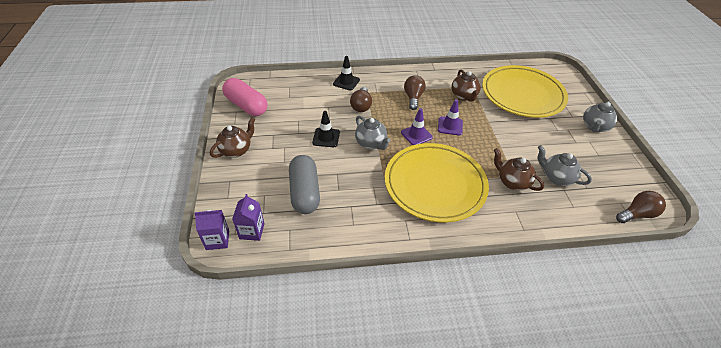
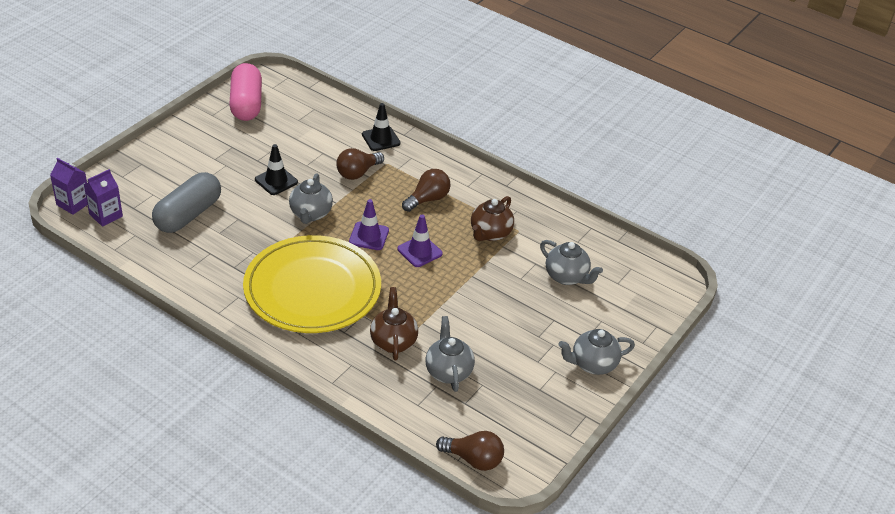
camera: 40 degrees right, 5 degrees down
(236, 150) = (181, 141): brown teapot -> none
(522, 94) = (567, 277): yellow plate -> grey teapot

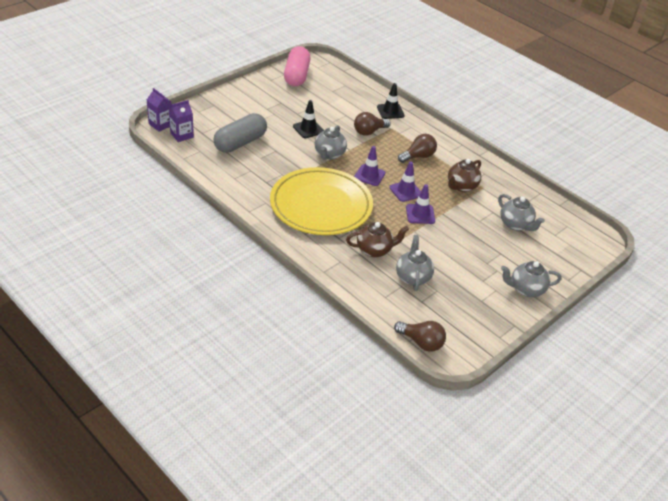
camera: 10 degrees right, 0 degrees up
(393, 341) = (374, 250): brown teapot -> brown teapot turned 75 degrees clockwise
(443, 281) = (420, 214): none -> purple traffic cone

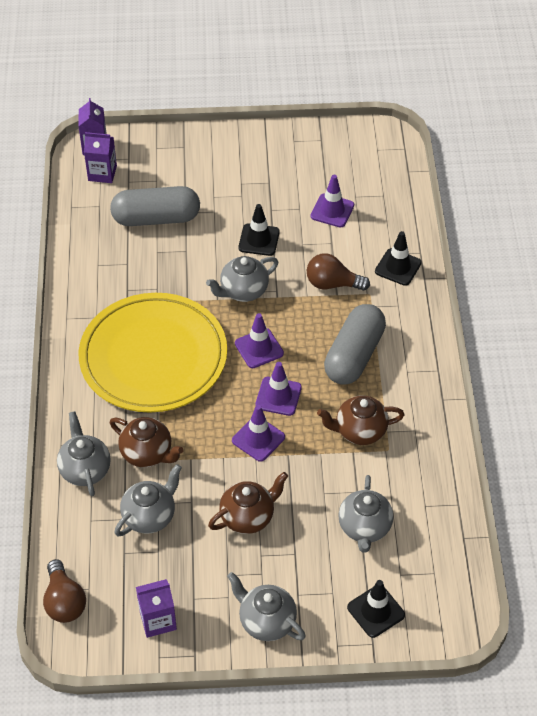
camera: 45 degrees right, 10 degrees up
(296, 76) = (334, 150): pink capsule -> none
(329, 101) = (332, 211): none -> purple traffic cone
(352, 275) = (85, 469): none -> grey teapot
(418, 156) = (354, 355): brown light bulb -> grey capsule
(459, 250) = (248, 517): none -> brown teapot
(477, 321) = (158, 620): none -> purple carton
(565, 255) = (376, 611): none -> black traffic cone

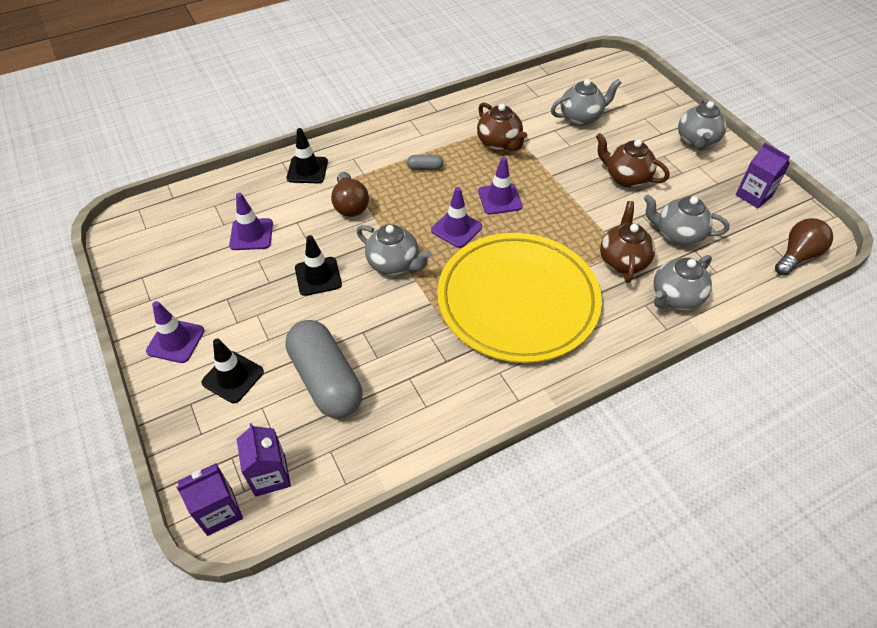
camera: 115 degrees left, 0 degrees up
(258, 439) = (551, 196): purple traffic cone -> purple traffic cone (176, 341)
(354, 355) = (425, 168): grey capsule -> grey capsule, size x0.41
(376, 611) = (639, 96): black traffic cone -> black traffic cone (233, 377)

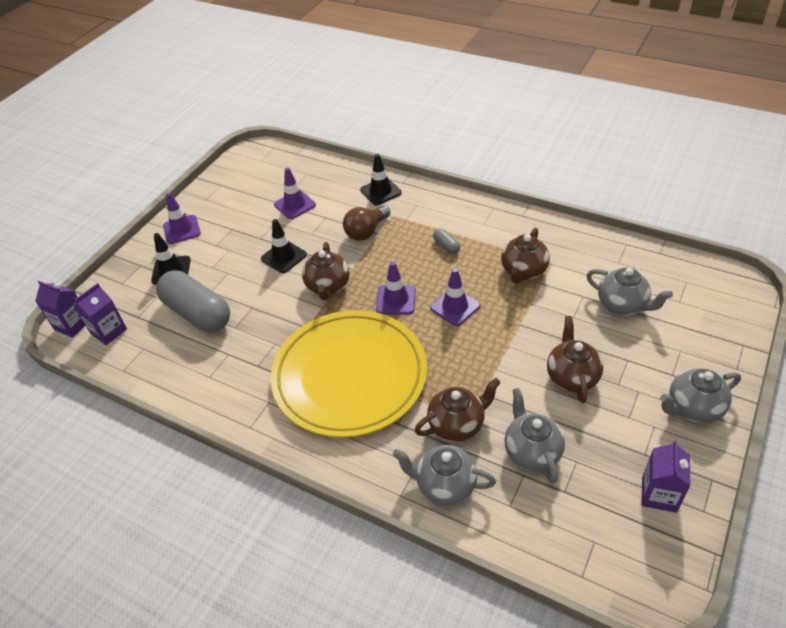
camera: 60 degrees right, 5 degrees down
(326, 380) = (197, 313): grey capsule -> grey capsule turned 75 degrees counterclockwise
(394, 264) = (328, 287): grey teapot -> brown teapot
(797, 256) = (601, 572): brown light bulb -> none

